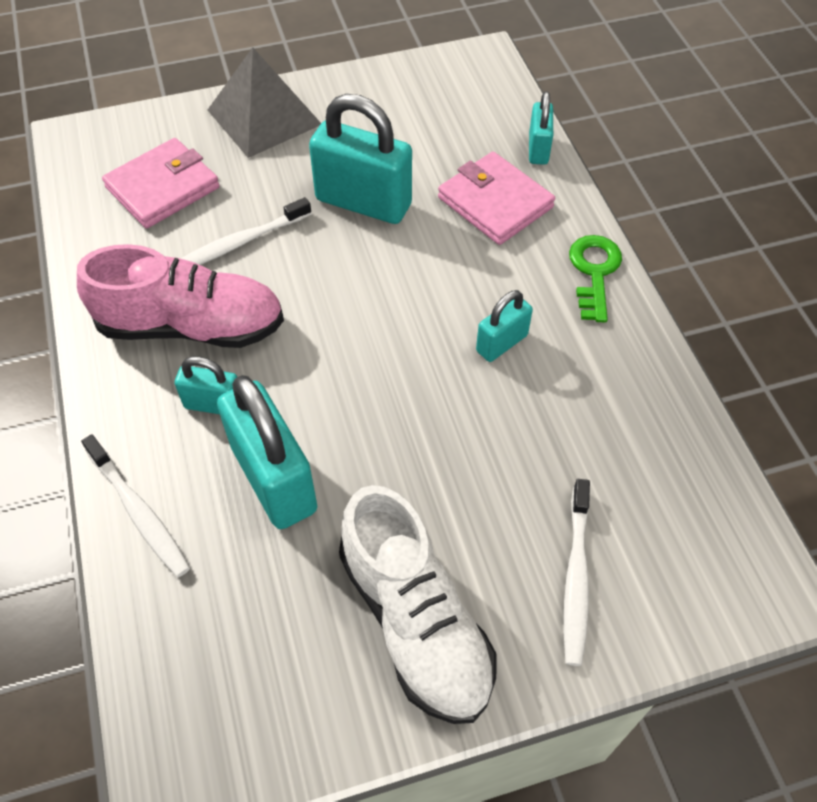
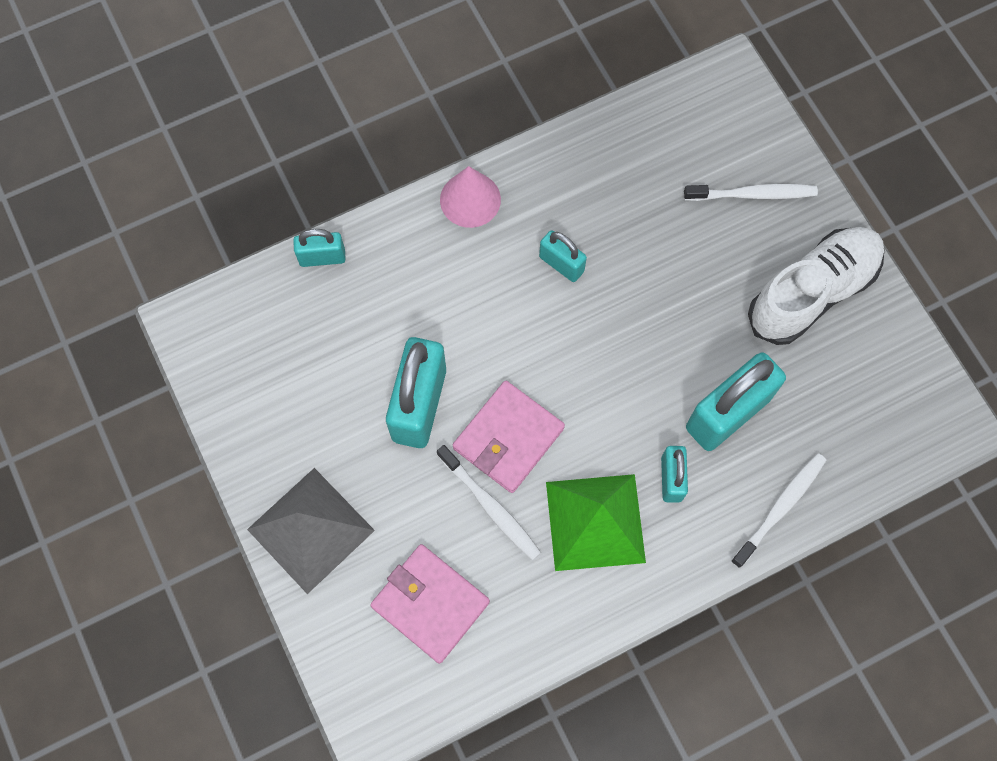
camera: 100 degrees left, 15 degrees up
(191, 326) = (595, 522): pink shoe -> green pyramid
(495, 202) = (400, 288): pink wallet -> pink wallet (508, 438)
(594, 272) = (470, 199): green key -> pink cone

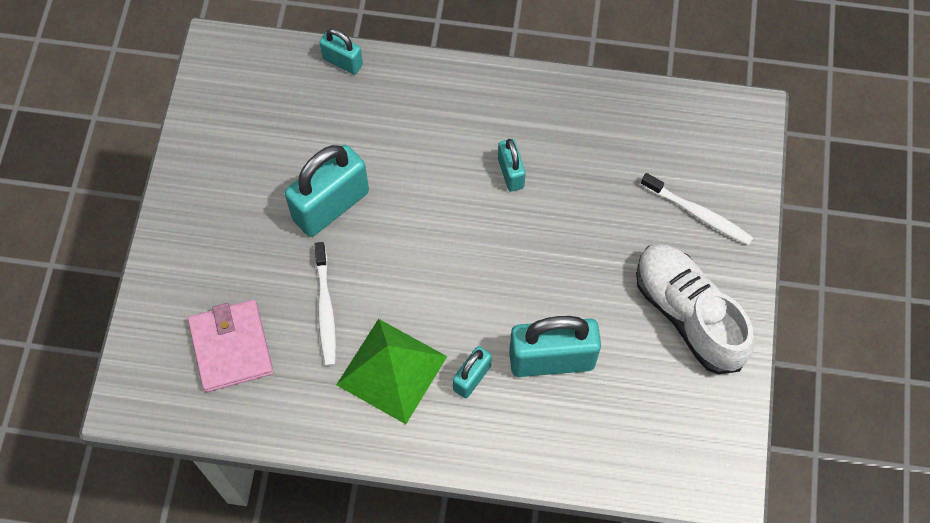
camera: 35 degrees right, 5 degrees down
(310, 529) = (190, 241): grey pyramid -> none
(470, 199) = (479, 86): pink cone -> none
(508, 438) = (375, 270): pink wallet -> none
(780, 508) = (538, 454): white toothbrush -> none
(812, 292) = (688, 314): white shoe -> white shoe turned 120 degrees counterclockwise

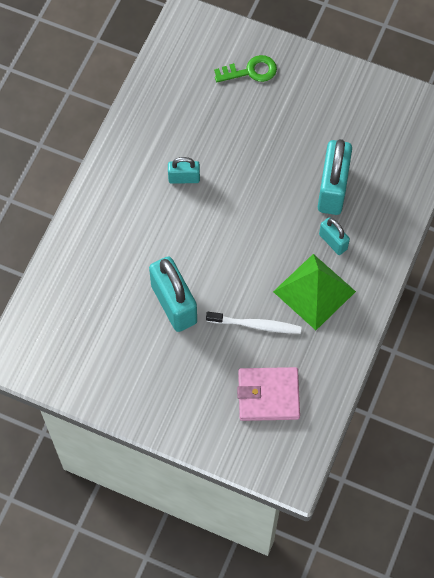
camera: 75 degrees left, 0 degrees up
(342, 62) = (53, 270): turquoise padlock -> none
(688, 314) = (322, 99): white shoe -> none
(698, 214) = (251, 71): white toothbrush -> green key

